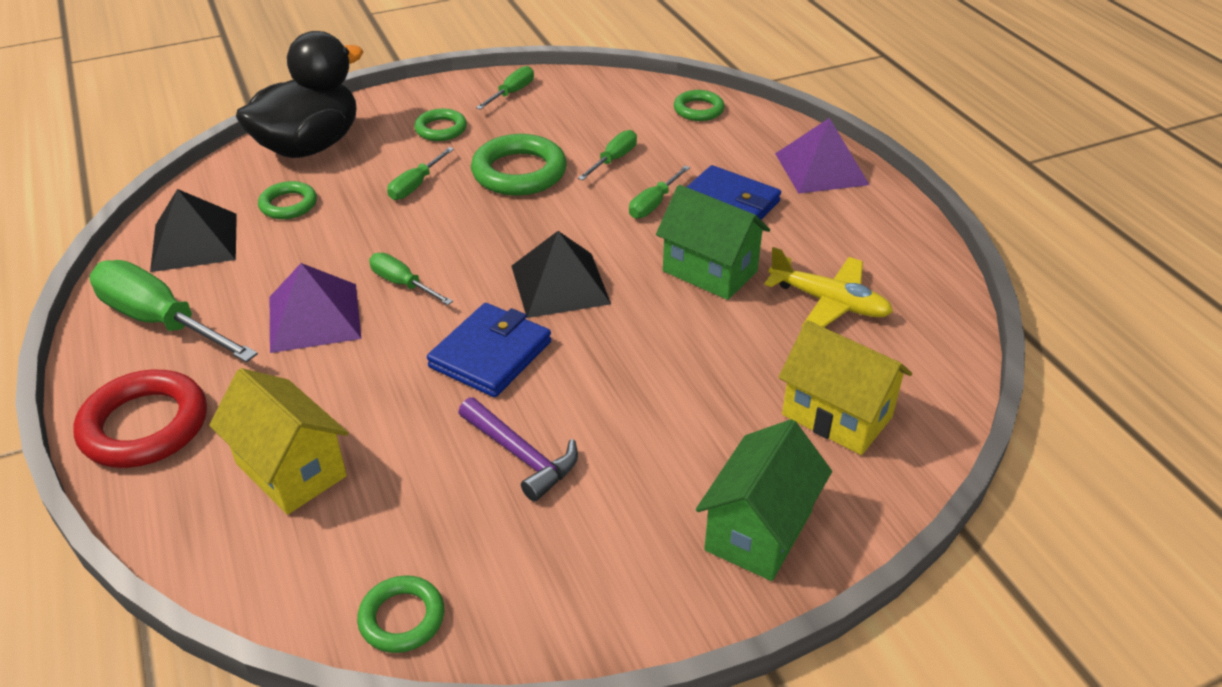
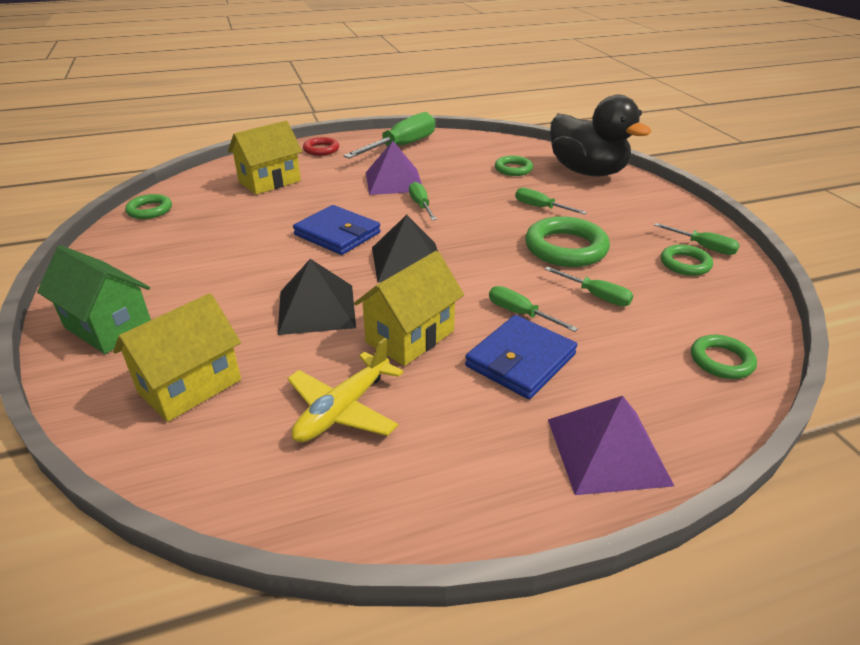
camera: 95 degrees right, 5 degrees down
(145, 426) = (321, 149): red ring -> red ring, size x0.58
(195, 242) = (474, 148): black pyramid -> black pyramid (316, 309)
(402, 284) = (421, 205): green screwdriver -> green screwdriver turned 60 degrees counterclockwise
(441, 129) = (626, 216): green ring -> green ring (685, 264)
(521, 455) = (238, 242): purple hammer -> none
(710, 271) = (410, 336): green house -> yellow house

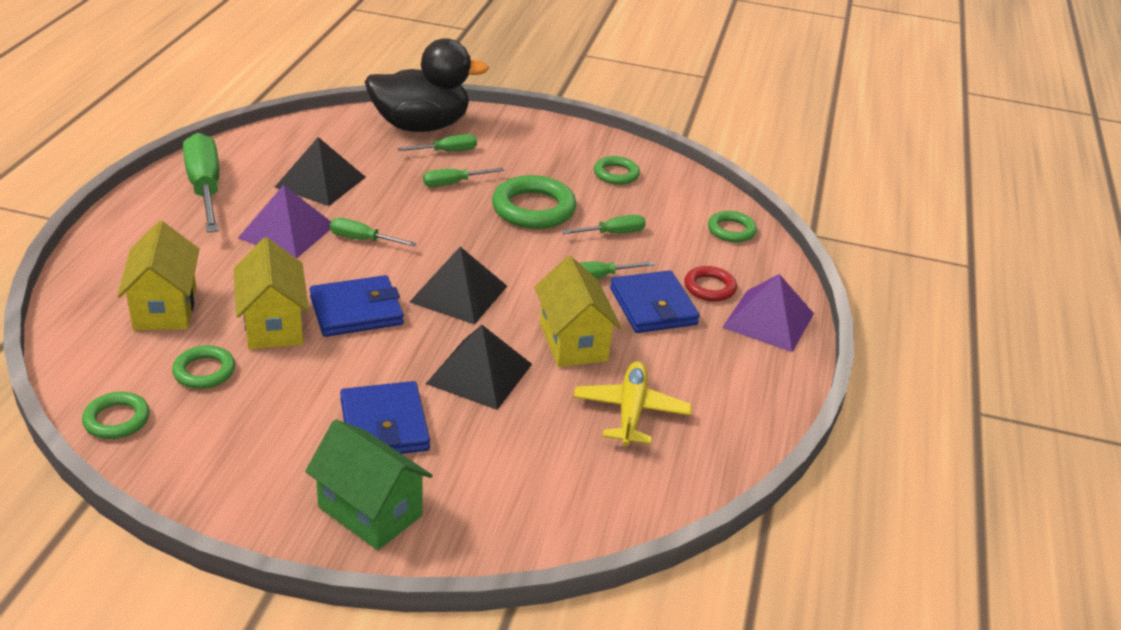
camera: 60 degrees left, 0 degrees up
(108, 327) = (370, 511): green house -> green house turned 60 degrees clockwise
(190, 386) = (524, 482): yellow house -> yellow house (273, 325)
(215, 294) = (384, 425): none -> blue wallet
(321, 149) = (127, 241): red ring -> red ring (709, 287)
(343, 409) = (631, 411): yellow plane -> yellow plane turned 150 degrees counterclockwise
(463, 170) = (320, 182): none -> black pyramid
(513, 169) = (360, 156): green ring -> green ring (204, 371)
(703, 247) = (604, 153): green screwdriver -> green screwdriver (447, 151)

